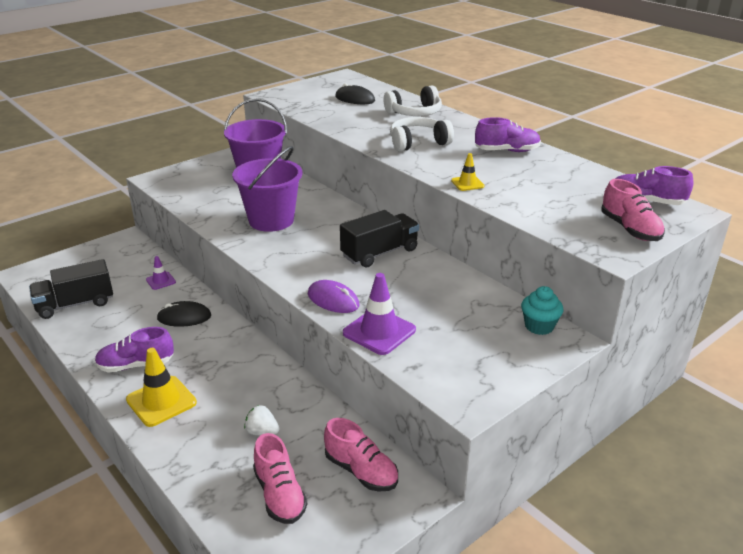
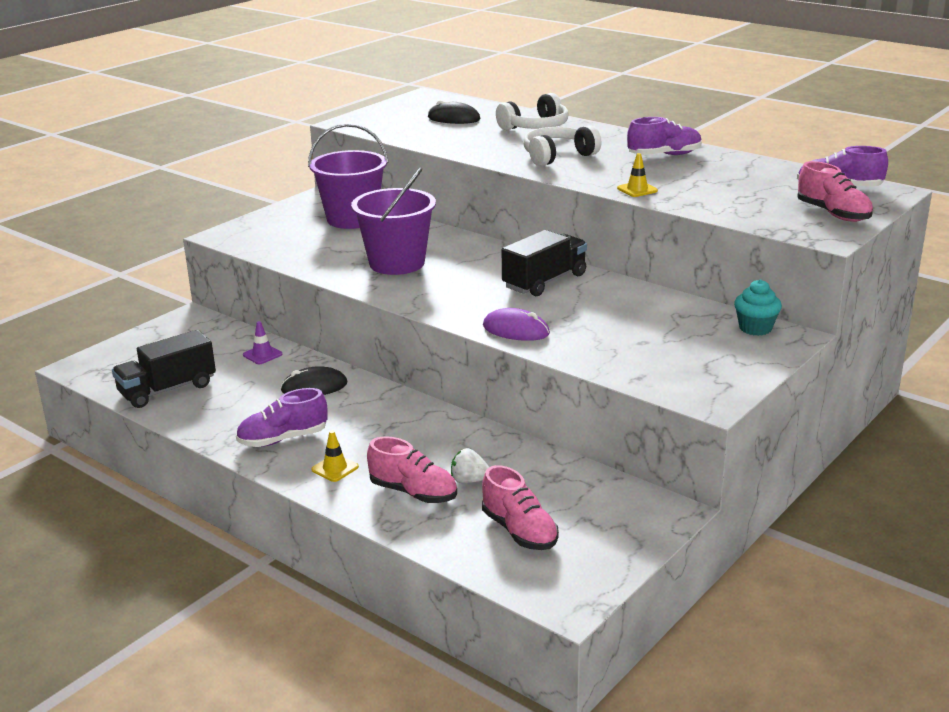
camera: 10 degrees left, 5 degrees down
(161, 401) = (335, 468): yellow traffic cone -> yellow traffic cone, size x0.55
(361, 471) = (599, 499): pink shoe -> pink shoe (413, 492)
(379, 331) = (584, 352): purple traffic cone -> none

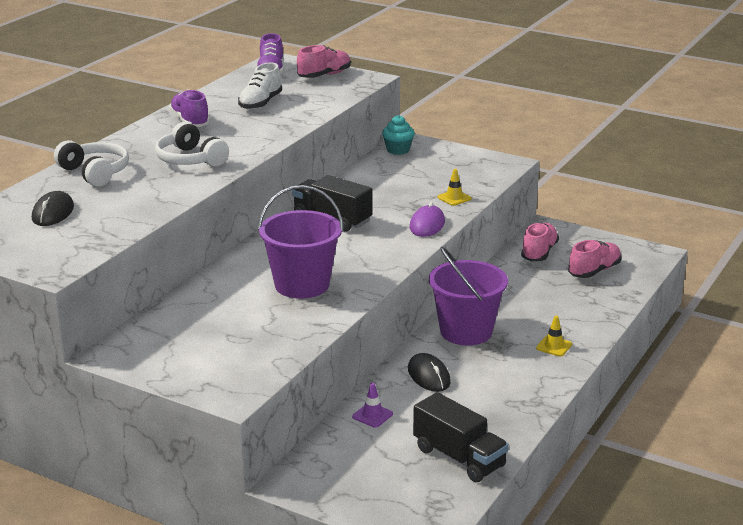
camera: 100 degrees left, 0 degrees up
(283, 439) = (522, 376): purple shoe -> none
(352, 219) = (182, 322): purple bucket -> purple bucket (466, 331)
(413, 492) = (570, 311): pink shoe -> pink shoe (539, 253)
(469, 480) = (544, 292): white strawberry -> none
(637, 189) = (279, 129): yellow traffic cone -> yellow traffic cone (454, 198)
(722, 183) = (260, 103): none -> white shoe

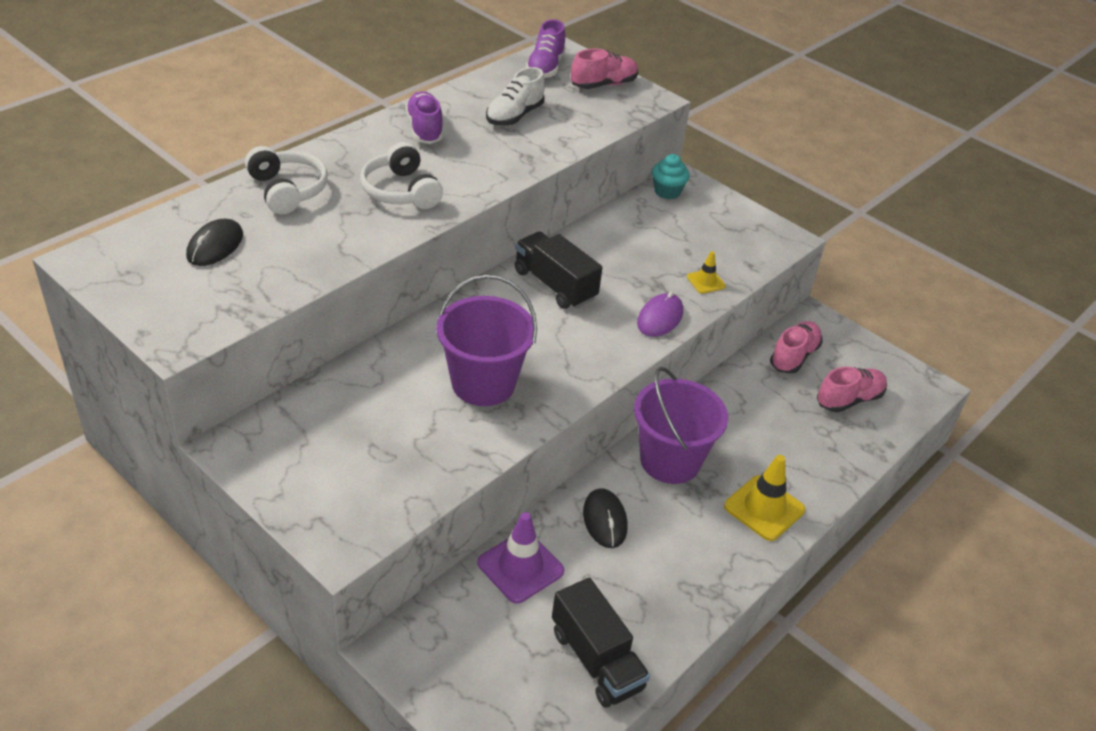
camera: 10 degrees right, 15 degrees up
(372, 415) = (520, 567): purple traffic cone -> purple traffic cone, size x1.83
(554, 346) = (764, 508): yellow traffic cone -> yellow traffic cone, size x1.83

